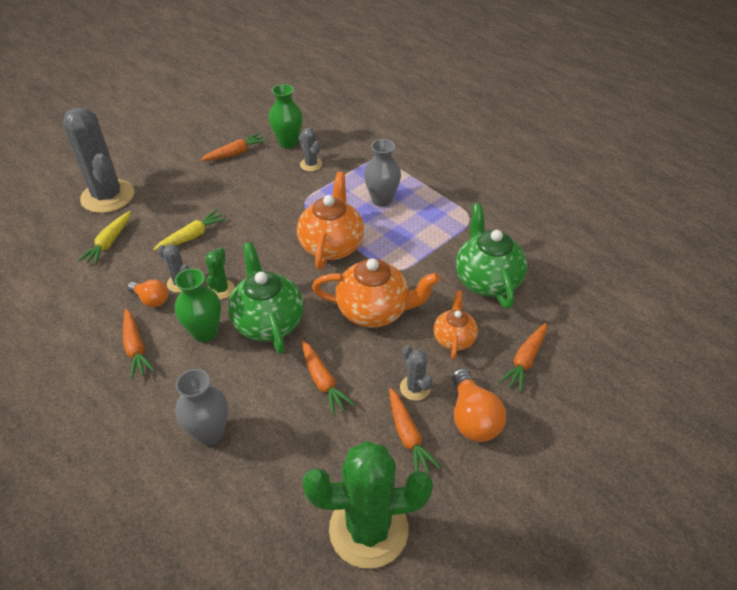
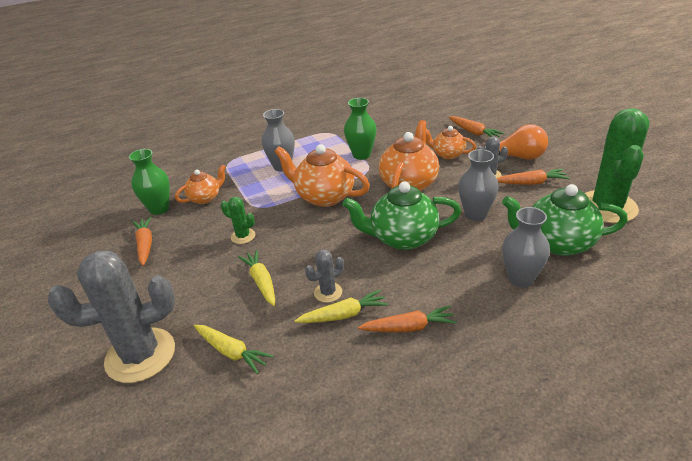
camera: 70 degrees left, 10 degrees down
(151, 299) = (343, 315): orange light bulb -> yellow carrot
(205, 332) = (403, 277): green vase -> green vase (361, 155)
(221, 289) = (350, 264): green cactus -> green cactus (243, 236)
(311, 164) = (205, 198): grey cactus -> orange teapot
(323, 381) = (475, 214): orange carrot -> grey vase
(486, 280) = (396, 135): green teapot -> green teapot (557, 243)

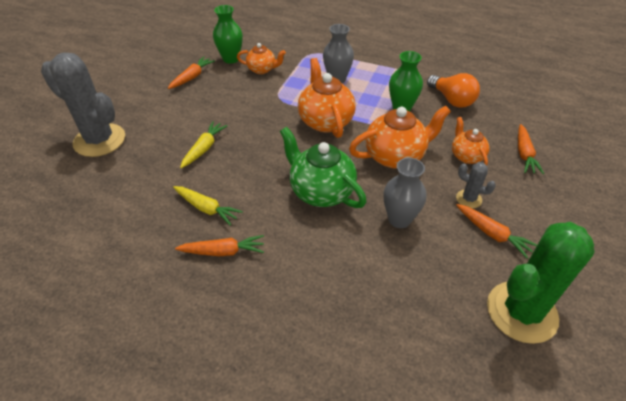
camera: 45 degrees right, 10 degrees up
(231, 352) = (130, 176): yellow carrot -> none
(243, 236) = (241, 111): green cactus -> none
(328, 292) = (222, 187): grey cactus -> none
(408, 327) = (223, 251): orange carrot -> orange carrot turned 45 degrees counterclockwise
(518, 157) = (524, 204): orange light bulb -> orange light bulb (452, 100)
(520, 279) = (342, 293): grey vase -> none
(557, 243) = (419, 297): green teapot -> none

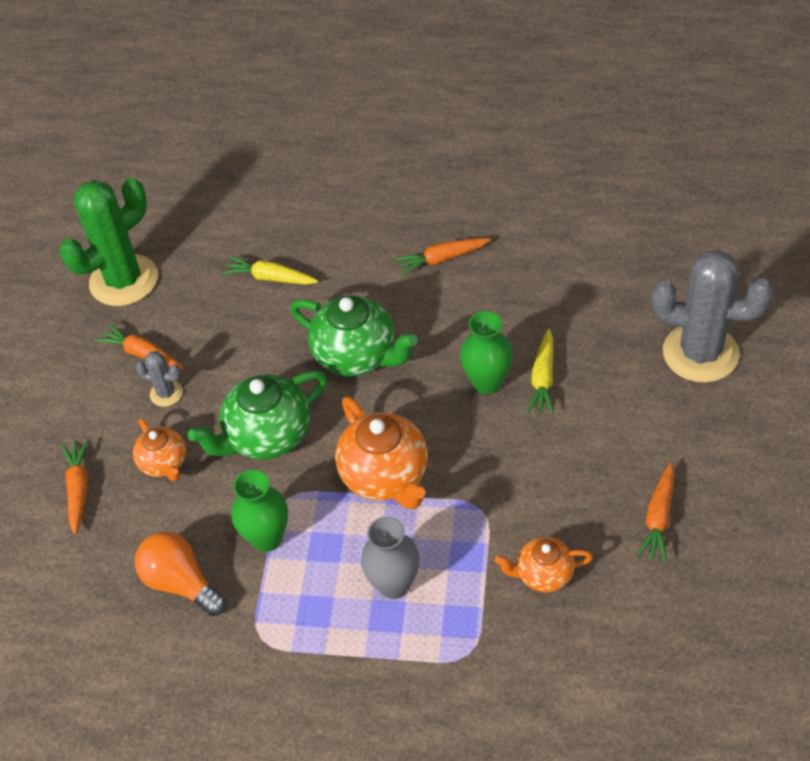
camera: 170 degrees right, 5 degrees up
(206, 208) = (488, 299): yellow carrot -> yellow carrot (270, 278)
(231, 59) = (619, 590): green vase -> green vase (487, 382)
(395, 156) = (267, 436): orange teapot -> green teapot
(399, 219) = (252, 344): grey vase -> none

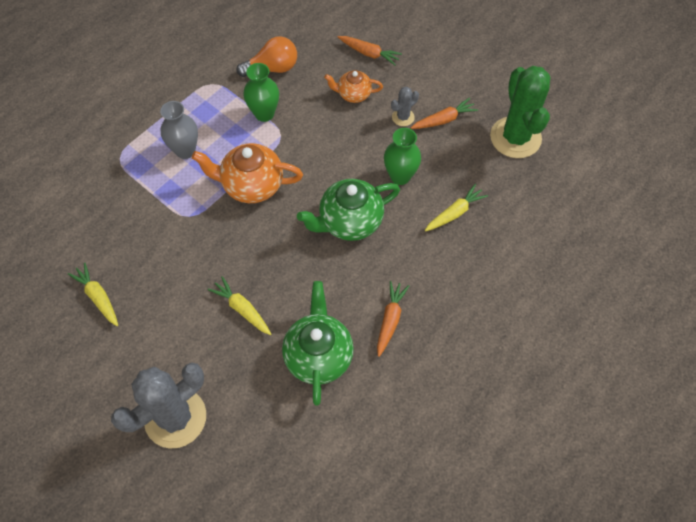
camera: 120 degrees right, 10 degrees up
(267, 436) = (329, 147): green teapot -> green teapot (318, 355)
(487, 382) = (267, 277): green vase -> green vase (400, 176)
(543, 574) = (124, 218): orange teapot -> none
(658, 518) = (98, 297): orange carrot -> yellow carrot

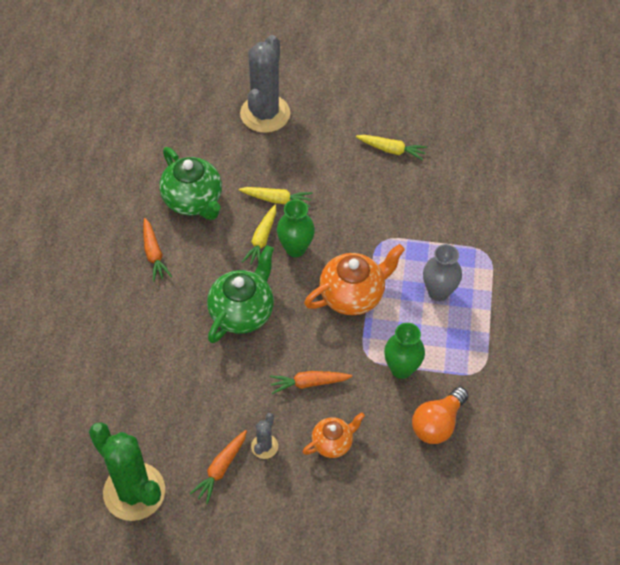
camera: 145 degrees right, 5 degrees down
(369, 53) = (354, 505): orange carrot -> orange carrot (309, 383)
(400, 176) = (225, 380): green vase -> green vase (295, 248)
(454, 213) = (152, 374): yellow carrot -> yellow carrot (262, 239)

